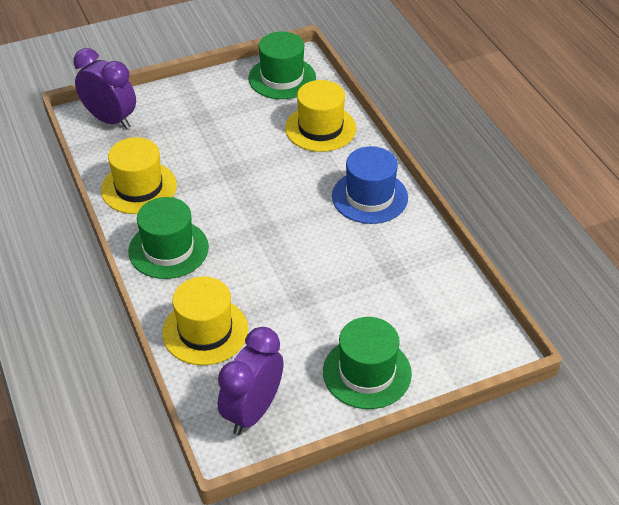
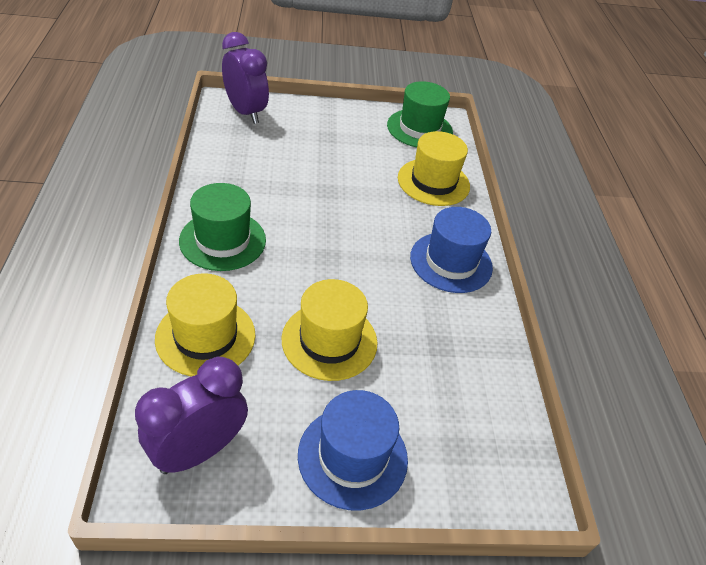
camera: 15 degrees right, 0 degrees up
(139, 187) = (232, 175): yellow hat -> yellow hat (329, 341)
(367, 372) = (352, 456): green hat -> blue hat

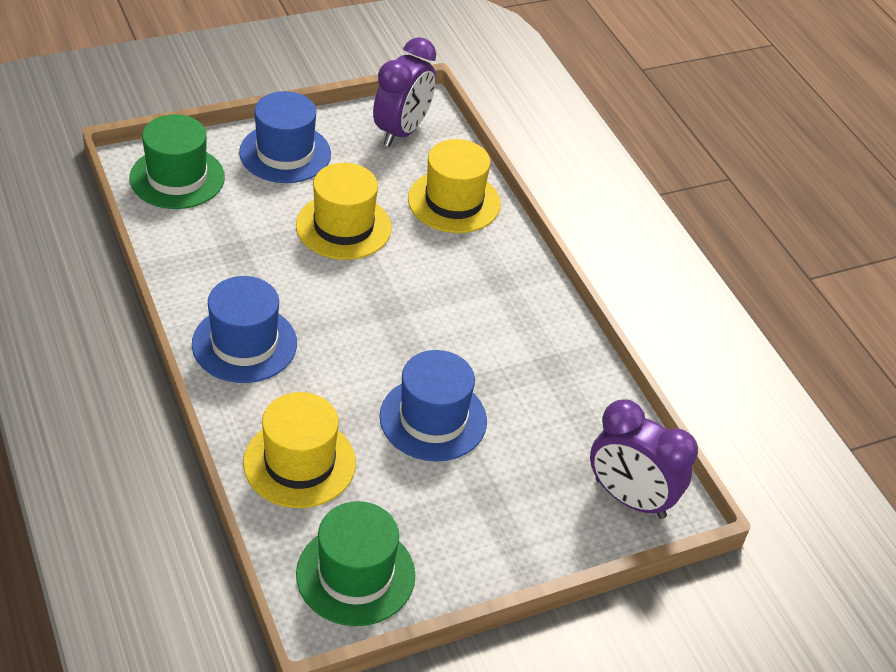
camera: 160 degrees right, 0 degrees up
(222, 240) = (507, 291): green hat -> green hat (177, 178)
(336, 179) = (433, 419): none -> blue hat

